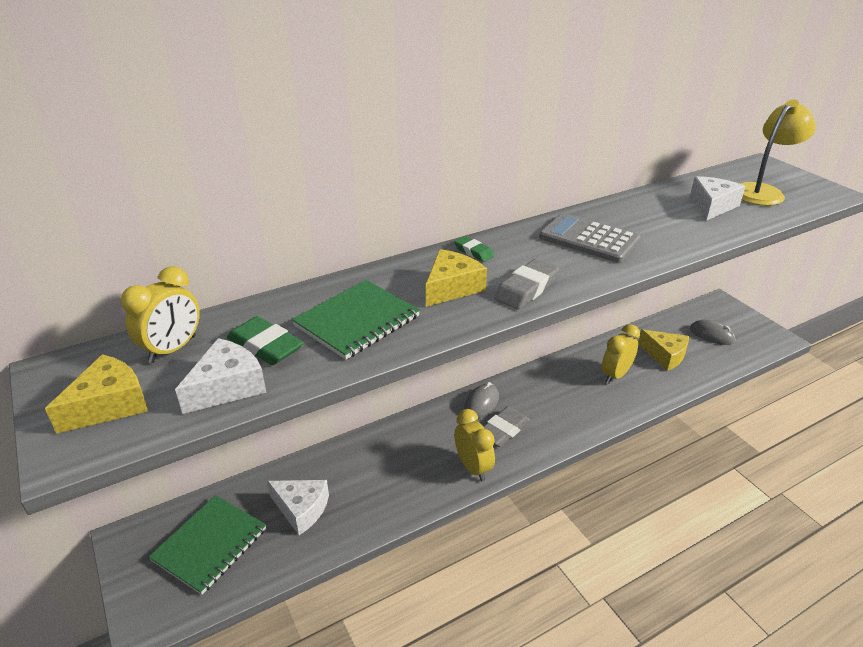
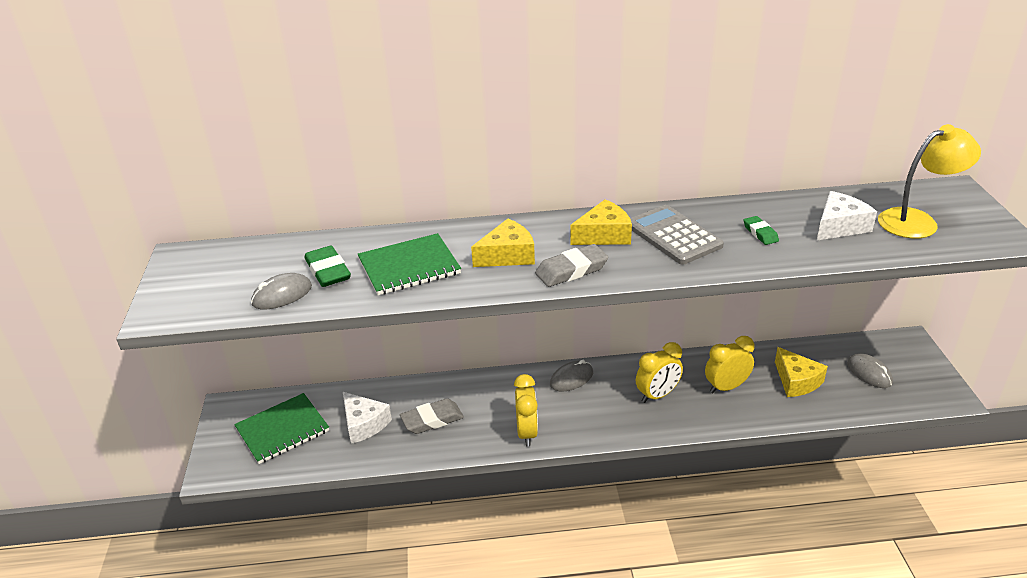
camera: 25 degrees right, 0 degrees up
(109, 405) = (199, 289): yellow cheese -> yellow cheese (604, 235)
(173, 349) = (263, 258): yellow clock -> yellow clock (657, 395)
(227, 386) = (282, 295): white cheese -> grey mouse
(473, 252) = (553, 227): green eraser -> green eraser (760, 233)
(503, 430) = (576, 408): grey eraser -> grey eraser (432, 420)

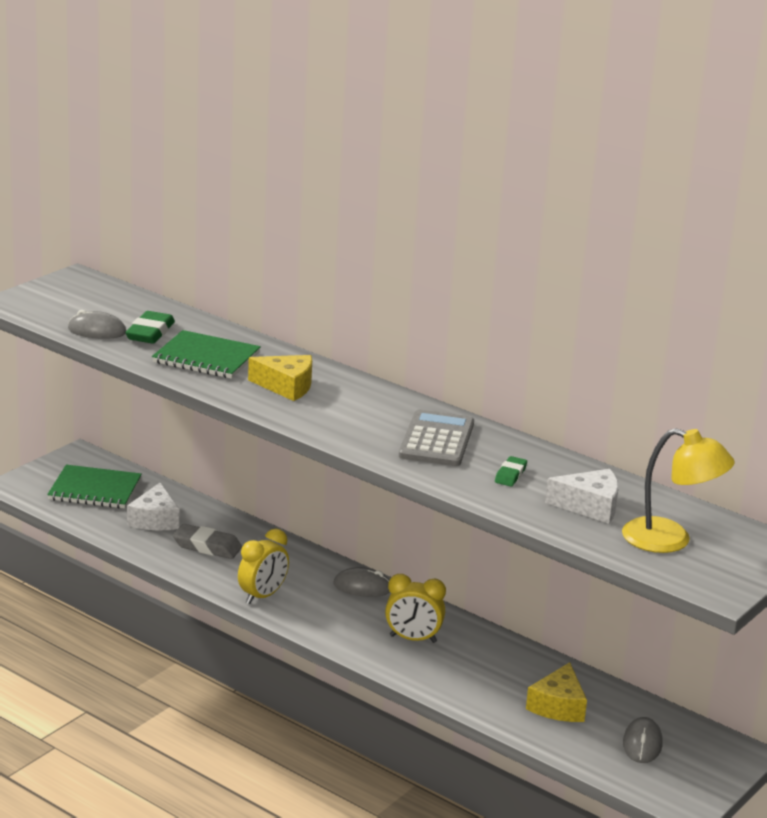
camera: 40 degrees right, 10 degrees down
(571, 270) = (310, 418): grey eraser -> none
(604, 235) = (384, 412): yellow cheese -> none
(726, 387) = (484, 670): yellow clock -> none

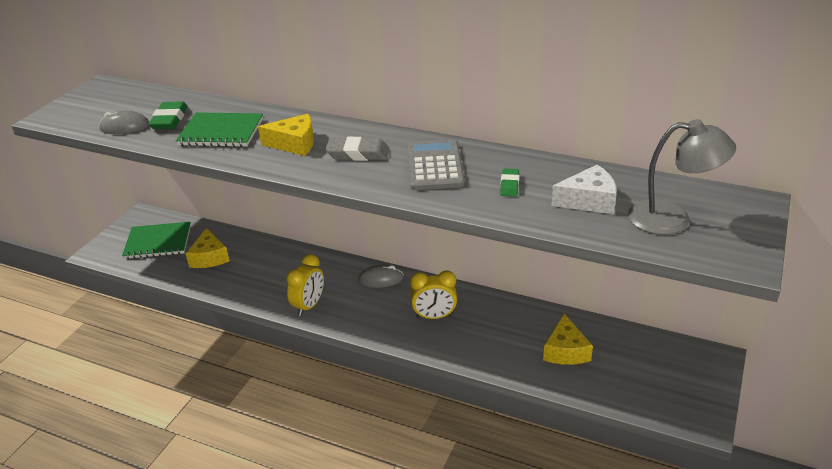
camera: 10 degrees left, 10 degrees up
(155, 519) = (209, 257): white cheese -> yellow cheese
(207, 546) = (255, 271): grey eraser -> grey eraser (358, 154)
(642, 744) = (642, 370): grey mouse -> none
(670, 540) = (672, 218): yellow lamp -> grey lamp

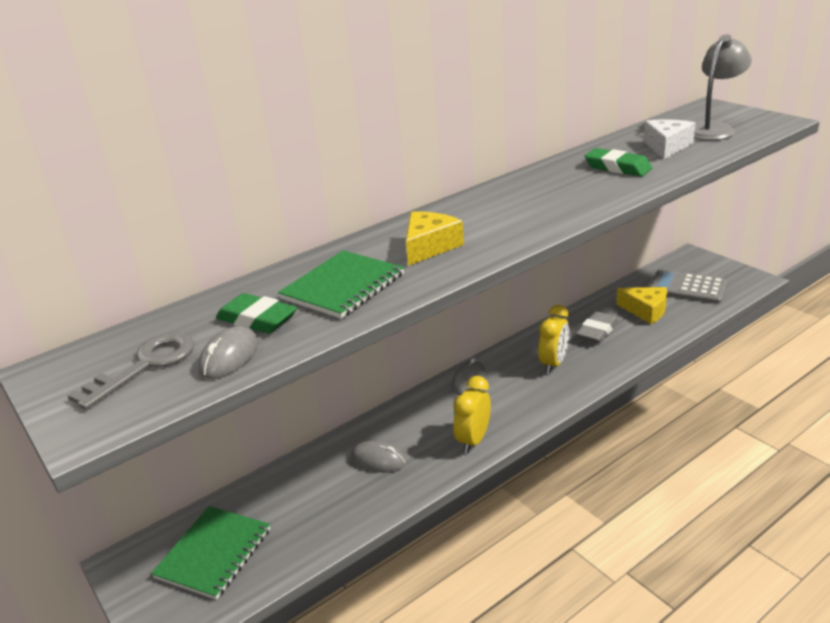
camera: 60 degrees left, 5 degrees down
(110, 108) = (145, 366): none -> grey key
(209, 257) = (303, 505): yellow cheese -> none
(266, 270) = (378, 460): none -> grey mouse
(309, 306) = (473, 440): yellow clock -> yellow clock turned 120 degrees counterclockwise
(358, 154) = (491, 218): grey eraser -> grey eraser (597, 331)
(434, 166) = (553, 189): grey calculator -> grey calculator (687, 288)
(509, 185) = (617, 167): green eraser -> green eraser, size x1.65

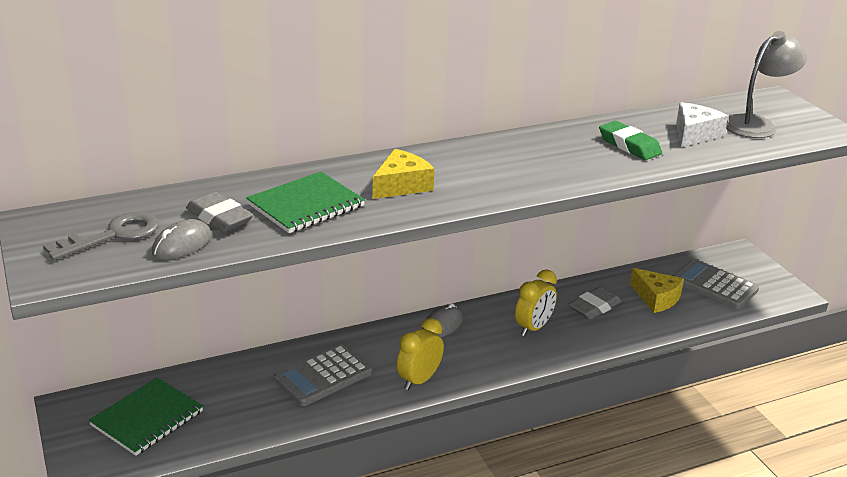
camera: 10 degrees right, 0 degrees up
(257, 319) = (219, 217): green eraser -> grey eraser
(378, 460) = (323, 376): grey mouse -> grey calculator

